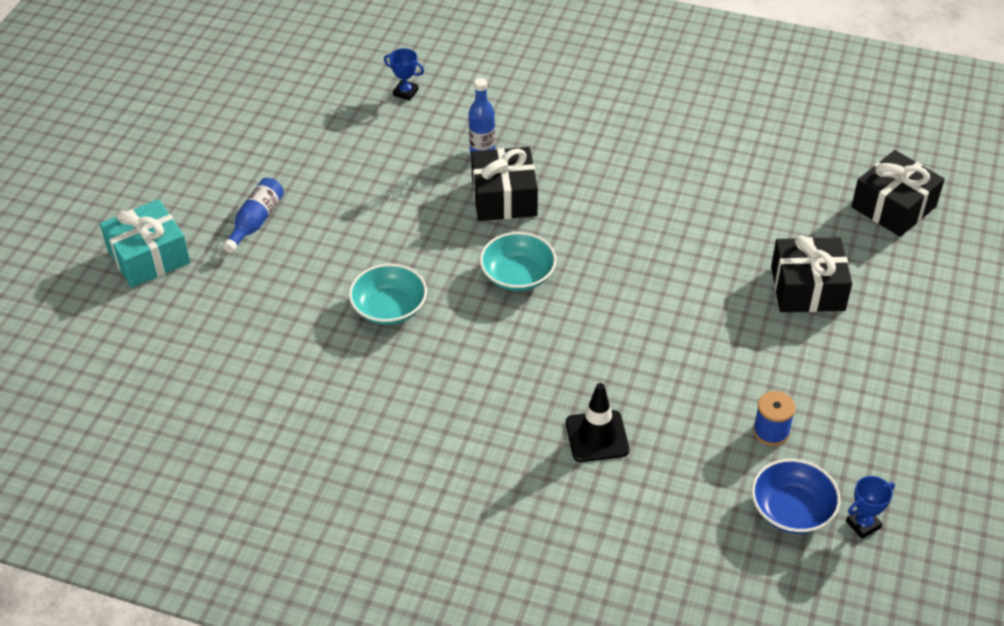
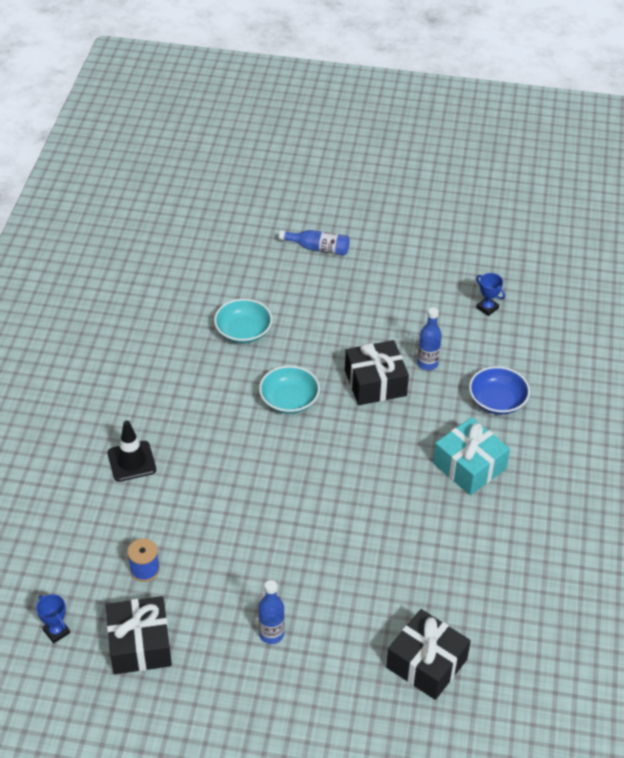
camera: 80 degrees right, 0 degrees up
(149, 257) = (273, 203): turquoise gift -> turquoise gift (469, 466)
(405, 92) = (487, 308): blue trophy -> blue trophy turned 60 degrees counterclockwise
(792, 509) = (69, 584): blue bowl -> blue bowl (497, 401)
(807, 288) = (306, 594): black gift -> black gift (140, 644)
(861, 323) = (271, 634): none -> blue bottle

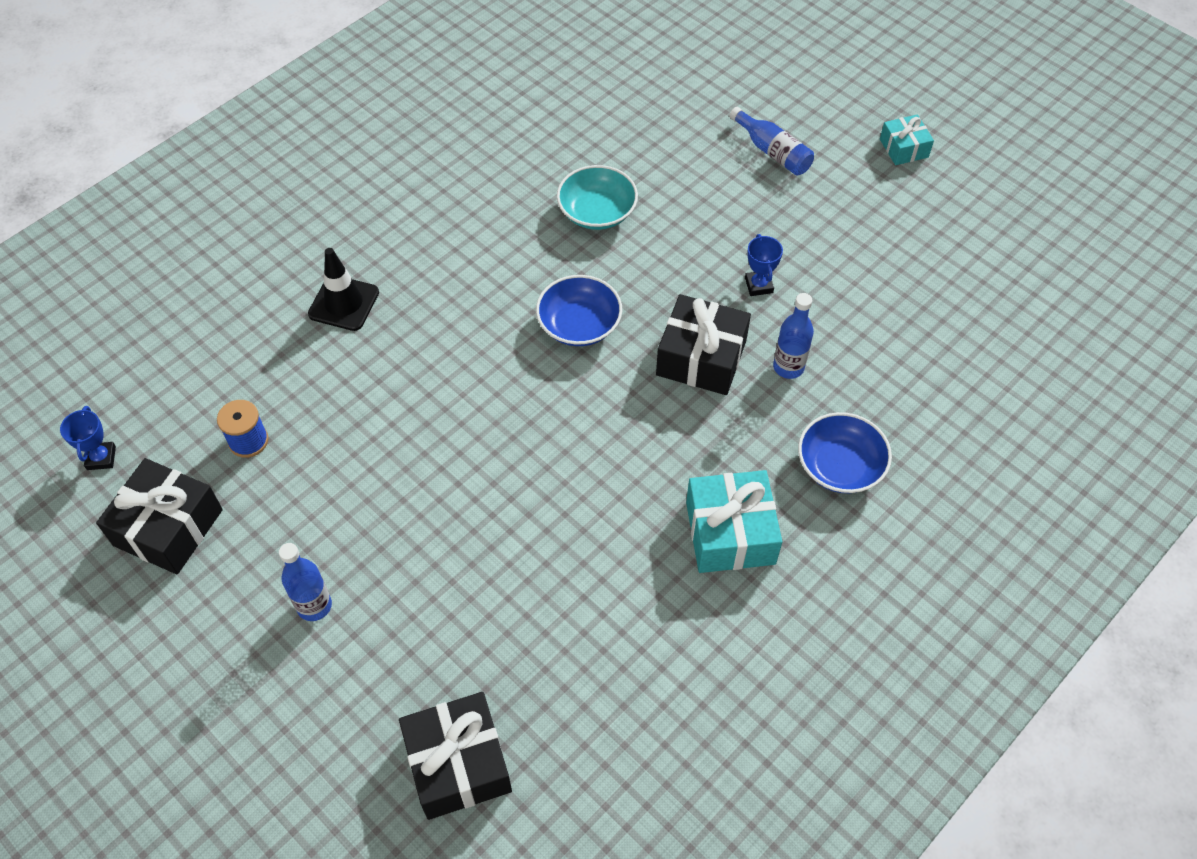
camera: 35 degrees right, 10 degrees up
(289, 400) = (579, 324): turquoise bowl -> blue bowl
(391, 212) = (903, 148): none -> turquoise gift
(487, 308) = (929, 334): blue trophy -> blue trophy (759, 285)

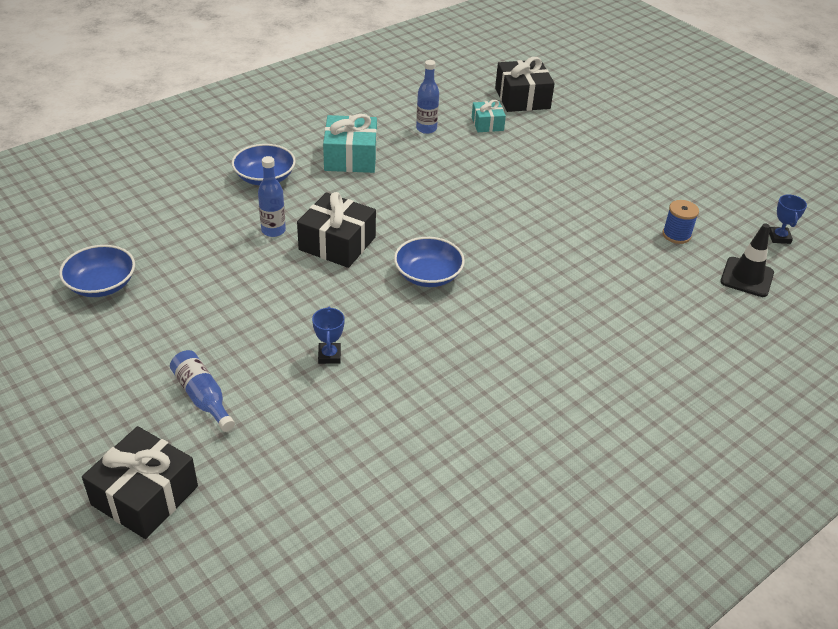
camera: 175 degrees left, 15 degrees down
(168, 527) = (715, 198): black gift -> black gift (145, 495)
(314, 606) = (610, 157): blue bottle -> blue bottle (426, 129)
(344, 303) = (625, 312): black traffic cone -> black traffic cone (747, 277)
(597, 212) = (396, 360): turquoise bowl -> none
(759, 285) = (271, 284): blue trophy -> blue trophy (329, 355)
(903, 148) = (67, 384): turquoise gift -> turquoise gift (487, 124)
(946, 259) = (101, 284): none -> blue bowl

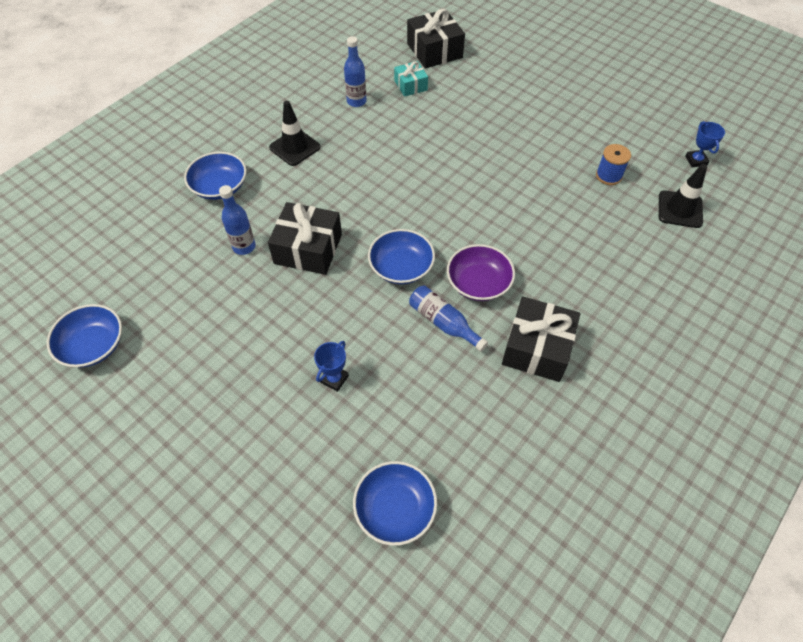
camera: 10 degrees left, 15 degrees up
(145, 495) = (202, 583): black gift -> black gift (537, 348)
(202, 397) = (227, 455): blue bottle -> blue bottle (443, 323)
(329, 355) = (334, 379): blue trophy -> blue trophy turned 45 degrees clockwise
(350, 157) = (295, 147): turquoise gift -> black traffic cone
(356, 475) = (395, 509): none -> blue bowl
(505, 303) = (478, 283): none -> purple bowl

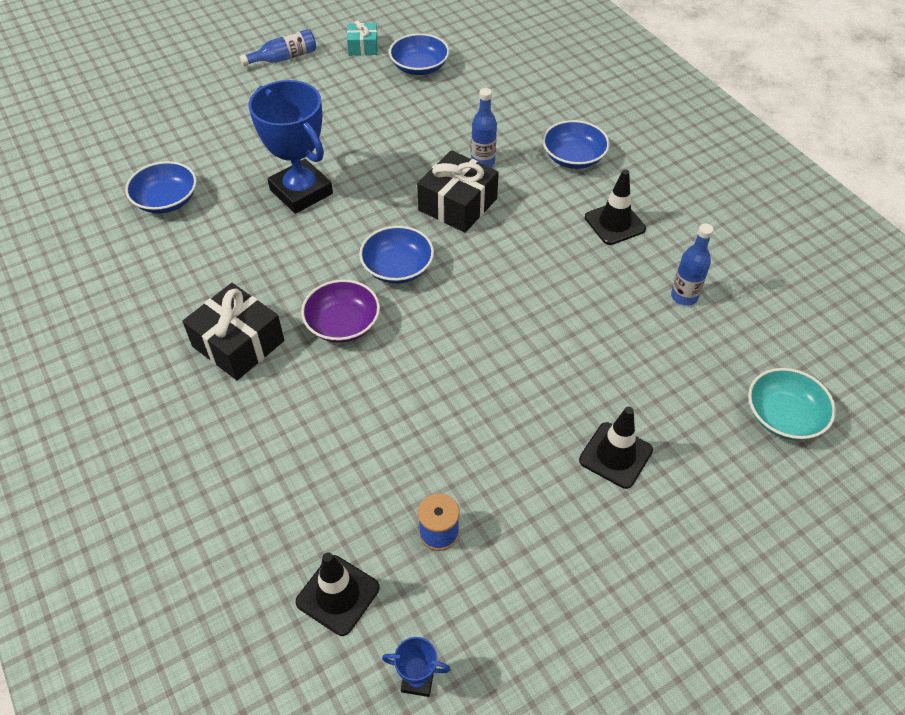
camera: 110 degrees right, 5 degrees down
(334, 379) = (301, 192): blue trophy -> blue trophy, size x2.37
(410, 85) = (704, 362): turquoise gift -> turquoise gift (363, 47)
(434, 50) = (783, 416): black gift -> turquoise bowl
(443, 323) = (312, 280): blue bottle -> blue bottle (284, 58)
(504, 112) = (615, 455): none -> black traffic cone

